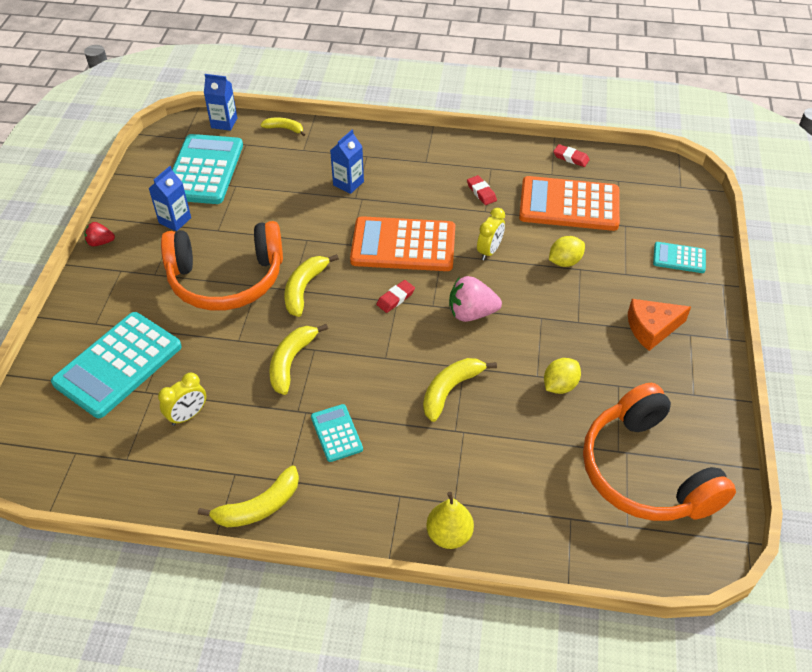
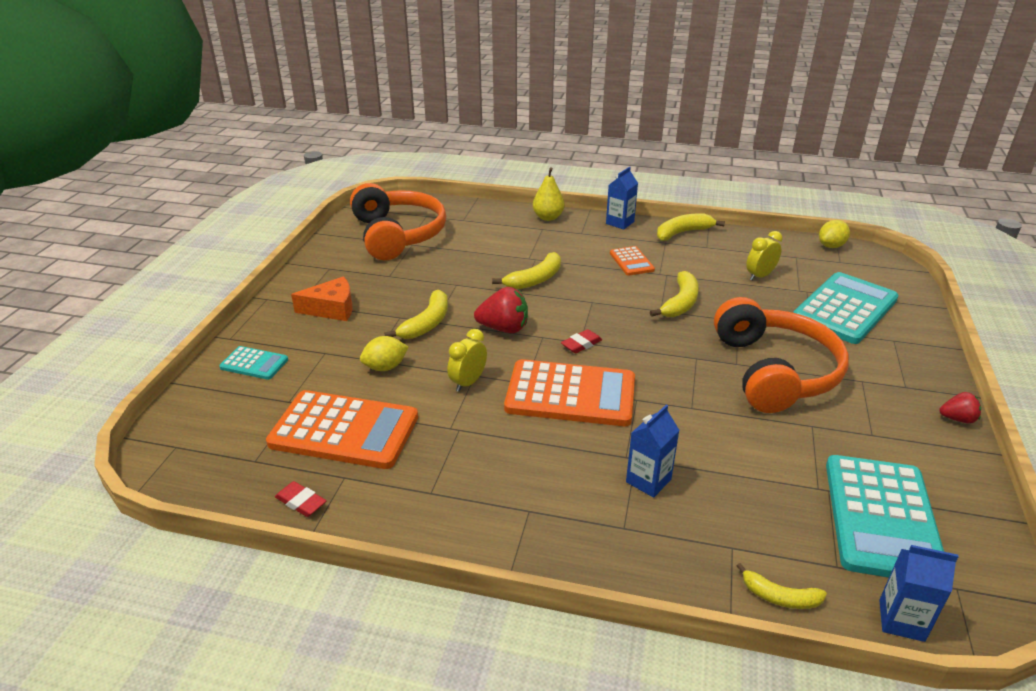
camera: 175 degrees left, 15 degrees down
(175, 220) = (878, 441): blue carton -> blue carton (620, 223)
(226, 279) = (774, 371): orange headphones -> orange headphones turned 90 degrees clockwise
(304, 289) = (682, 358): yellow banana -> yellow banana (426, 323)
(336, 433) = (631, 261): turquoise calculator -> orange calculator
(471, 313) = (504, 328): pink strawberry -> red strawberry
(481, 192) = (456, 455): red eraser -> none
(560, 385) = (439, 278): yellow lemon -> yellow lemon (831, 246)

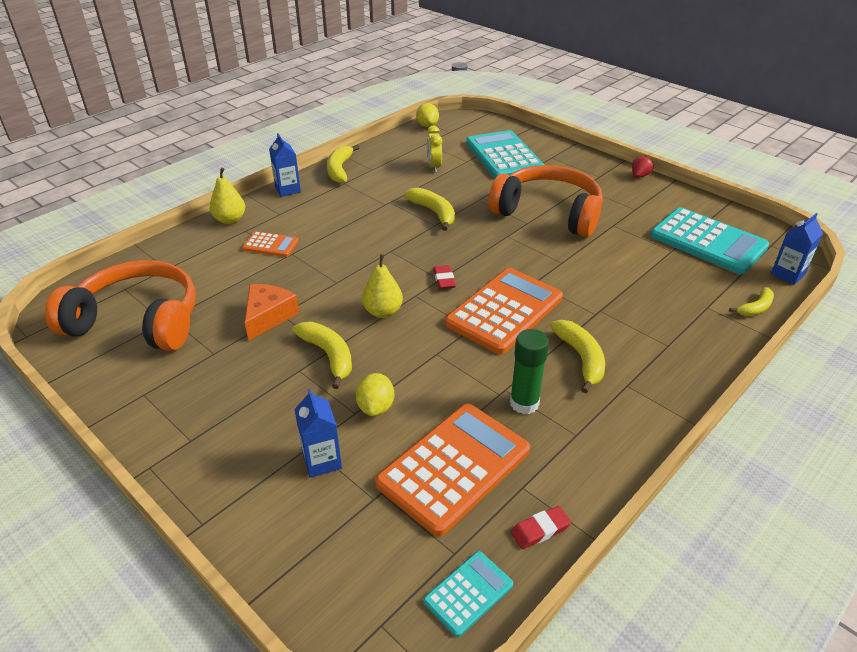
camera: 60 degrees left, 5 degrees up
(254, 363) = (278, 512): turquoise calculator -> turquoise calculator (468, 593)
(332, 309) = (231, 416): orange cheese -> orange cheese (268, 316)
(449, 446) = (524, 403): none -> green glue stick
(468, 382) = (444, 361): yellow clock -> none
(504, 328) = (383, 312): red strawberry -> yellow pear
(535, 279) = (325, 266): yellow banana -> yellow banana (581, 358)
(631, 261) = (353, 209): orange calculator -> orange calculator (271, 245)
(648, 480) = (627, 314): blue carton -> blue carton (322, 461)

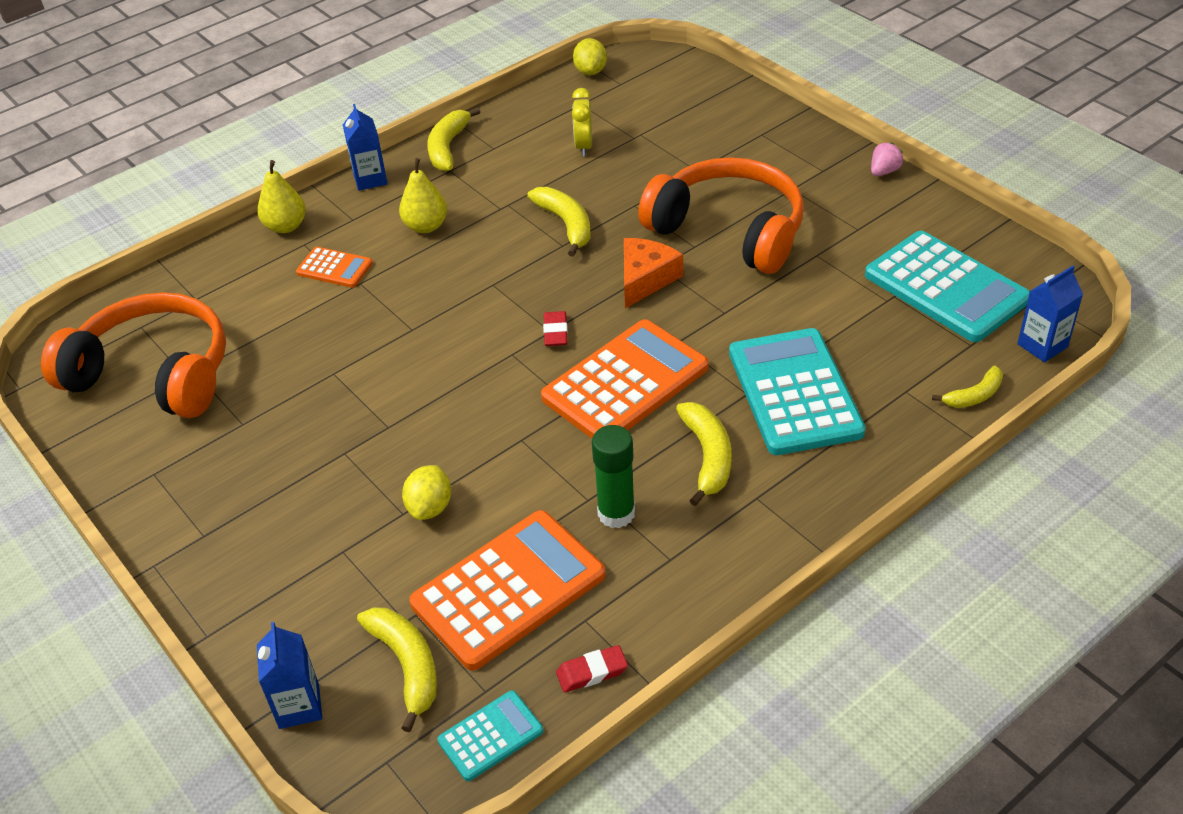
camera: 10 degrees right, 5 degrees up
(268, 316) = (316, 375): orange cheese -> orange cheese (645, 279)
(322, 461) = (353, 571): blue carton -> blue carton (299, 706)
(329, 356) = (384, 435): yellow banana -> yellow banana (407, 666)
(383, 312) = (464, 376): yellow pear -> yellow pear (426, 226)
(504, 156) = (691, 130): turquoise calculator -> turquoise calculator (794, 392)
(639, 176) = (884, 171): red strawberry -> pink strawberry

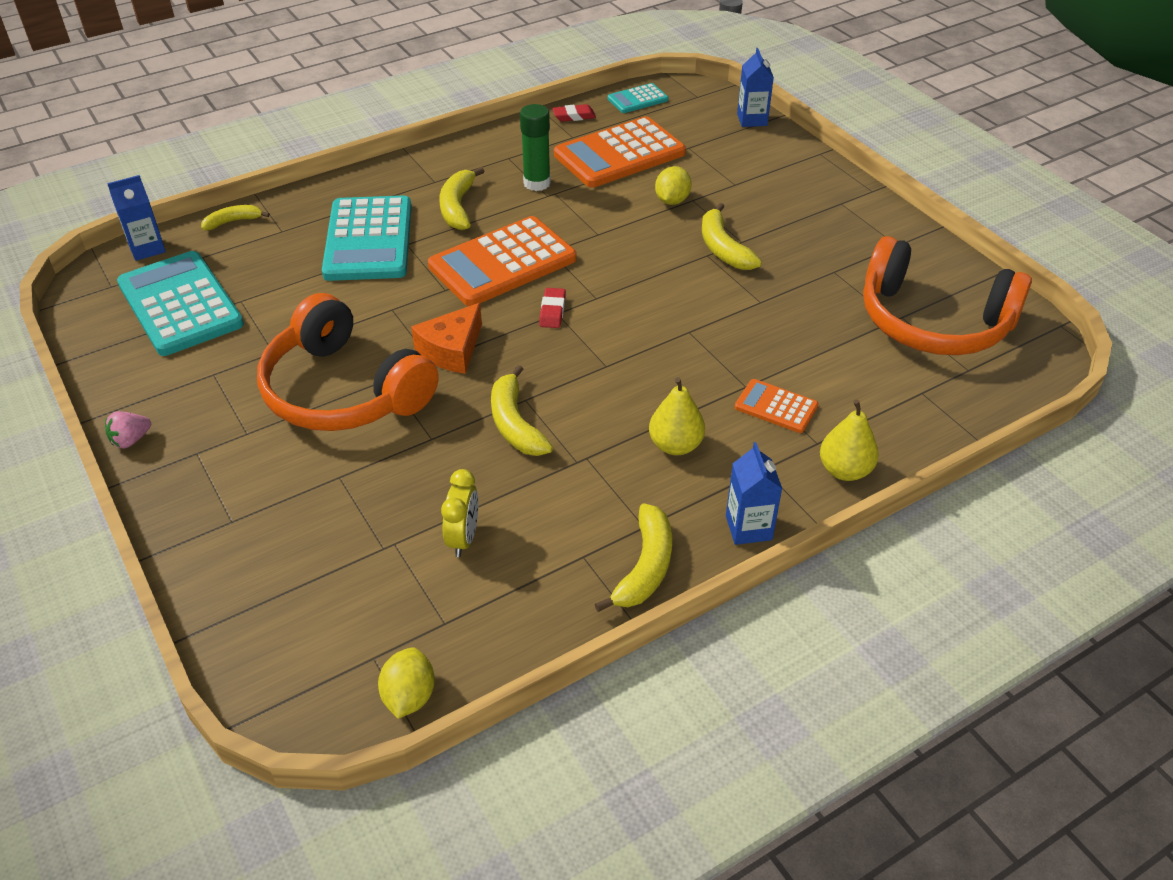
camera: 175 degrees left, 0 degrees up
(407, 666) = (686, 129): yellow banana -> yellow banana (723, 248)

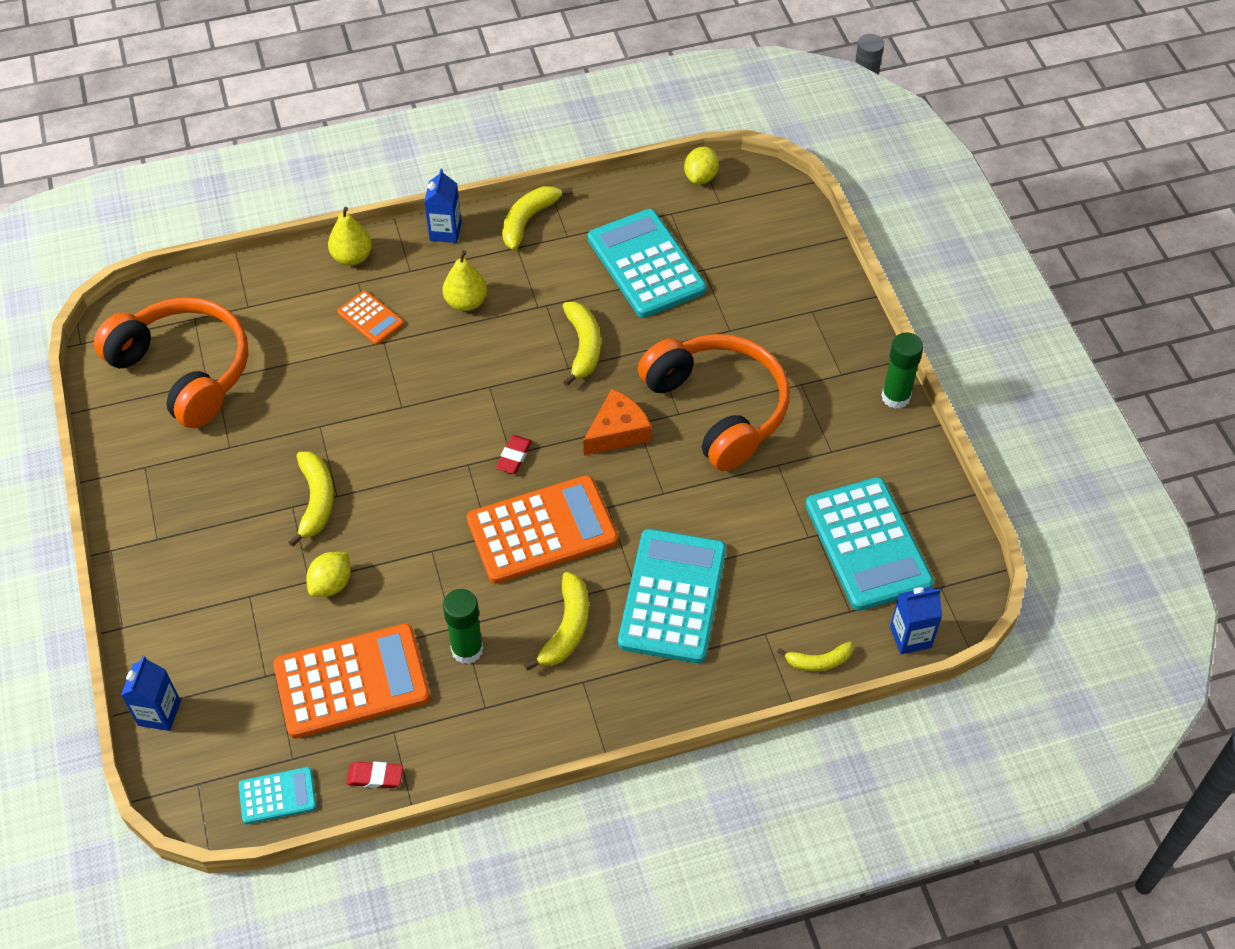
camera: 165 degrees left, 10 degrees up
(131, 440) = (895, 397): pink strawberry -> green glue stick
(463, 538) = (646, 264): yellow clock -> turquoise calculator

